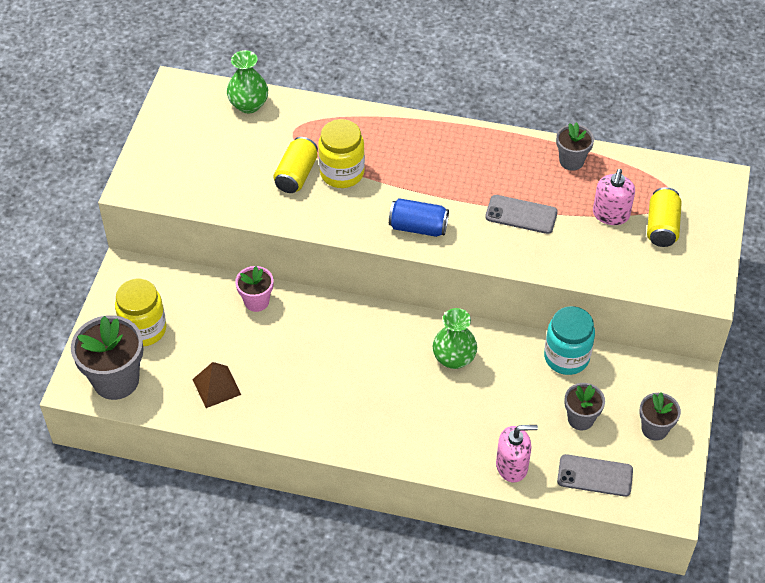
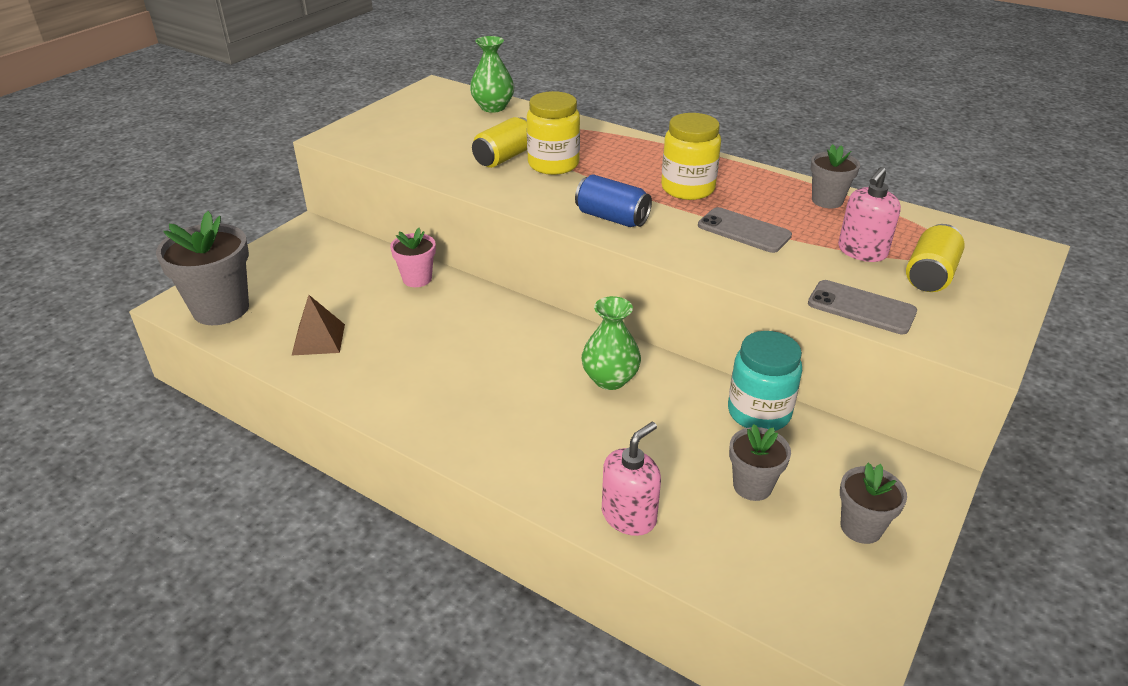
camera: 20 degrees right, 15 degrees down
(144, 329) = (285, 275): yellow jar -> yellow jar (687, 188)
(512, 466) = (629, 516): pink soap dispenser -> pink soap dispenser turned 60 degrees counterclockwise
(595, 475) = (747, 563): grey phone -> grey phone (861, 307)

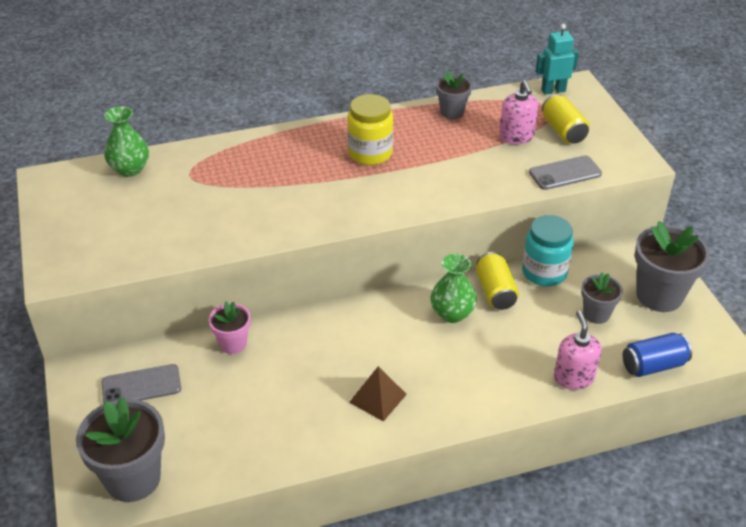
camera: 50 degrees left, 5 degrees up
(318, 339) = (246, 436): brown pyramid -> brown pyramid (378, 398)
(504, 157) = (218, 206): yellow can -> yellow can (495, 291)
(553, 164) = (261, 189): yellow jar -> none
(612, 218) = (364, 205): blue can -> blue can (653, 365)
(744, 231) = (445, 163): grey phone -> grey phone (141, 385)
(861, 527) = (659, 295): grey flower pot -> grey flower pot, size x1.78
(983, 239) = (553, 90): none -> turquoise robot

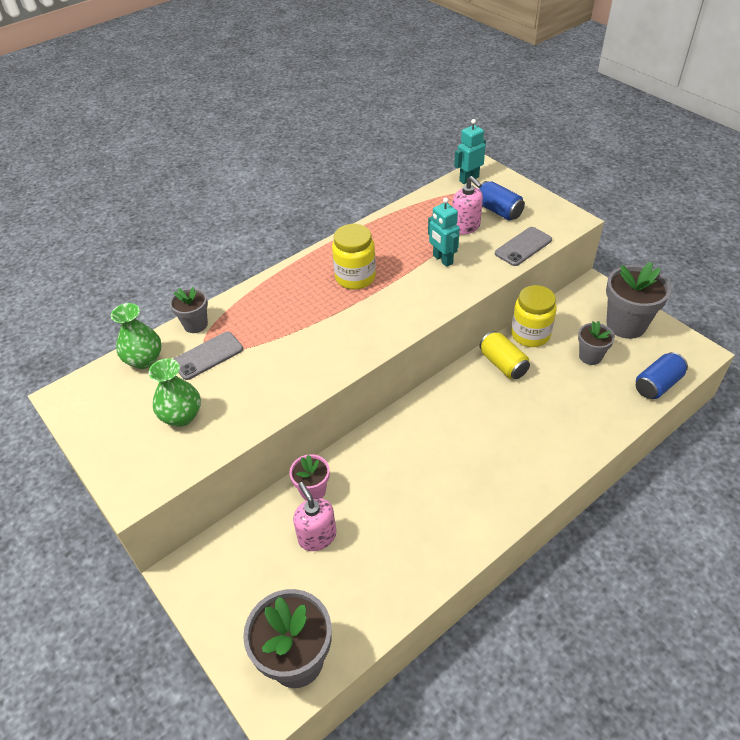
camera: 20 degrees left, 5 degrees up
(141, 385) = (252, 563): grey phone -> grey phone (207, 356)
(378, 398) = (466, 494): brown pyramid -> none
(452, 112) = (400, 220): grey flower pot -> grey flower pot (195, 324)
(452, 313) = (480, 395): green vase -> green vase (182, 416)
(470, 161) = (442, 259): none -> turquoise robot
(544, 272) = (530, 334): turquoise jar -> yellow jar
(563, 131) = (498, 211): yellow can -> blue can
(573, 377) = (606, 417): pink soap dispenser -> pink soap dispenser (317, 536)

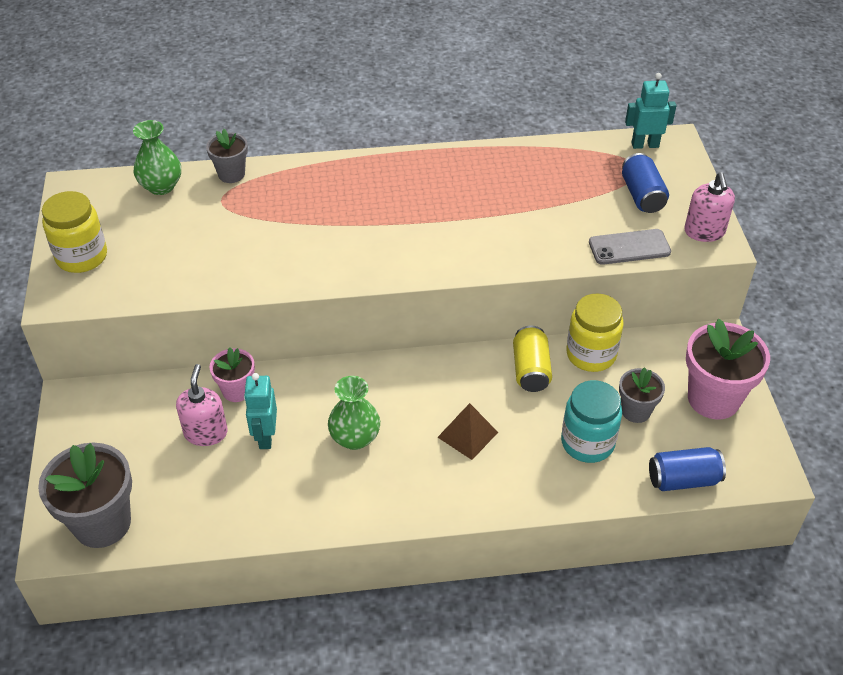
camera: 30 degrees right, 0 degrees up
(182, 416) = (149, 253): green vase -> green vase (355, 438)
(207, 356) = (216, 209): grey phone -> none
(355, 277) = (419, 198): yellow jar -> yellow jar (82, 257)
(442, 259) = (526, 221): turquoise robot -> turquoise robot (265, 437)
(465, 227) = (587, 197): pink soap dispenser -> pink soap dispenser (704, 232)
(503, 430) = (467, 434): none -> brown pyramid
(581, 393) = (587, 442): none -> turquoise jar
(626, 324) = (713, 399): grey flower pot -> pink flower pot

